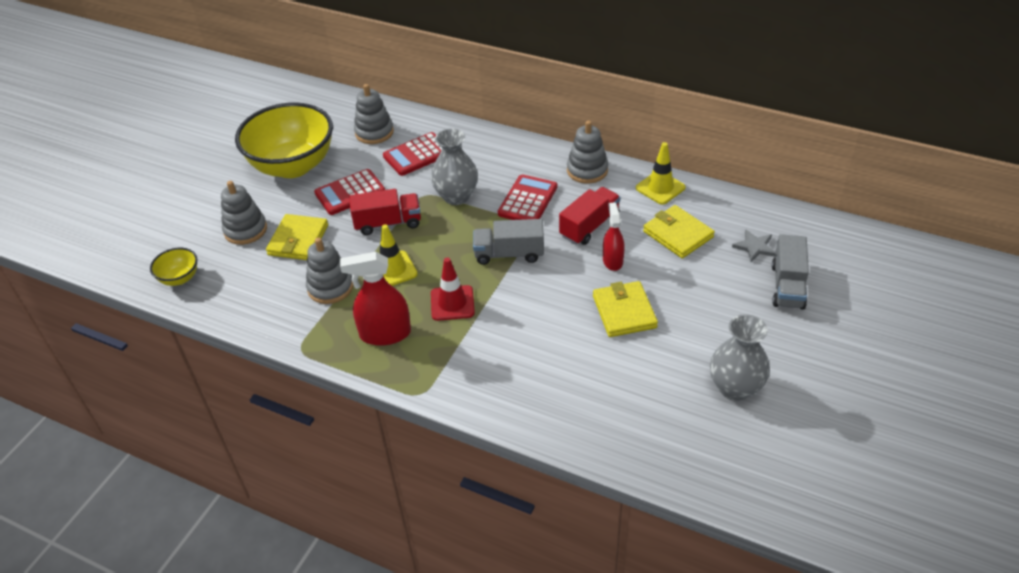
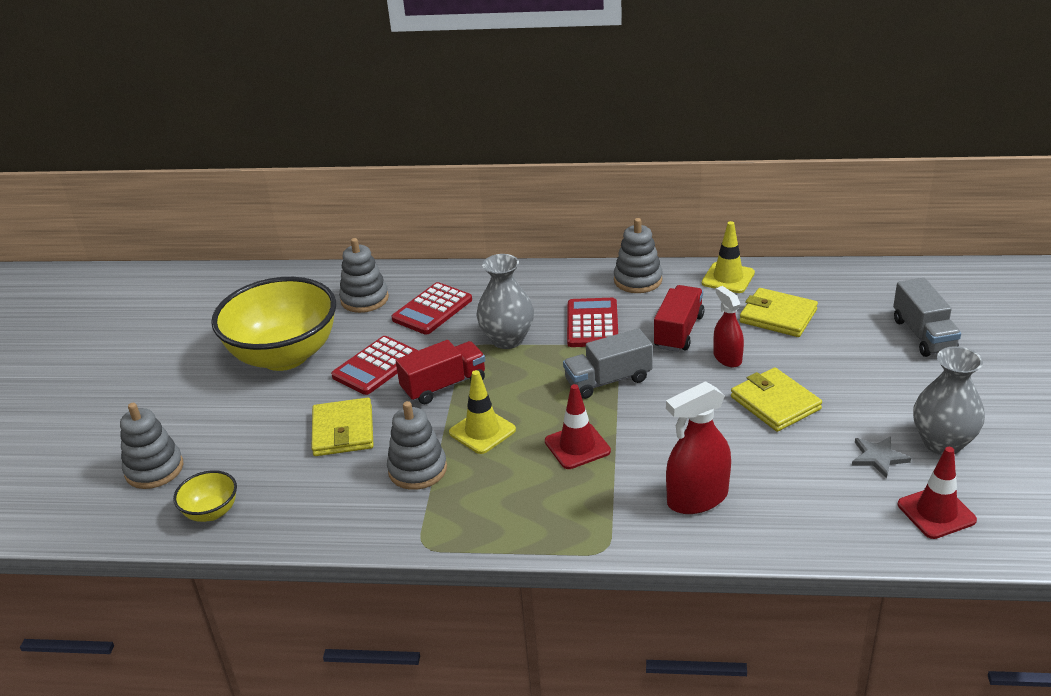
camera: 20 degrees left, 10 degrees down
(245, 230) = (267, 437): grey stacking toy -> grey stacking toy (154, 469)
(385, 334) = (519, 499): red spray bottle -> red spray bottle (697, 498)
(687, 446) = (936, 512): none -> red traffic cone
(754, 247) = (864, 308): grey star -> grey star (878, 457)

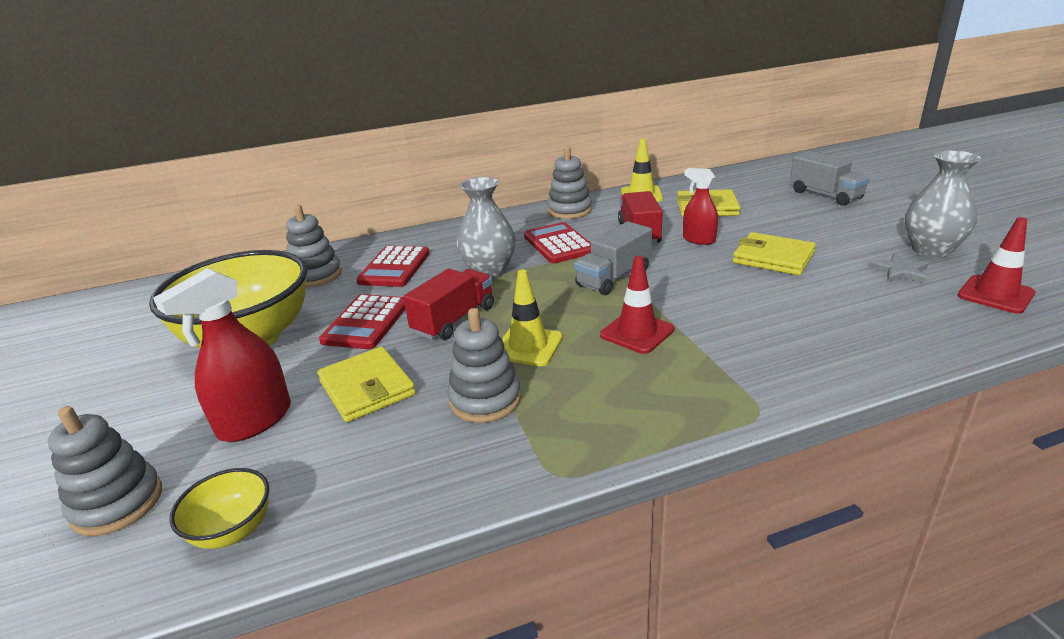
camera: 25 degrees left, 5 degrees down
(697, 498) = (795, 341): red spray bottle -> red spray bottle (255, 421)

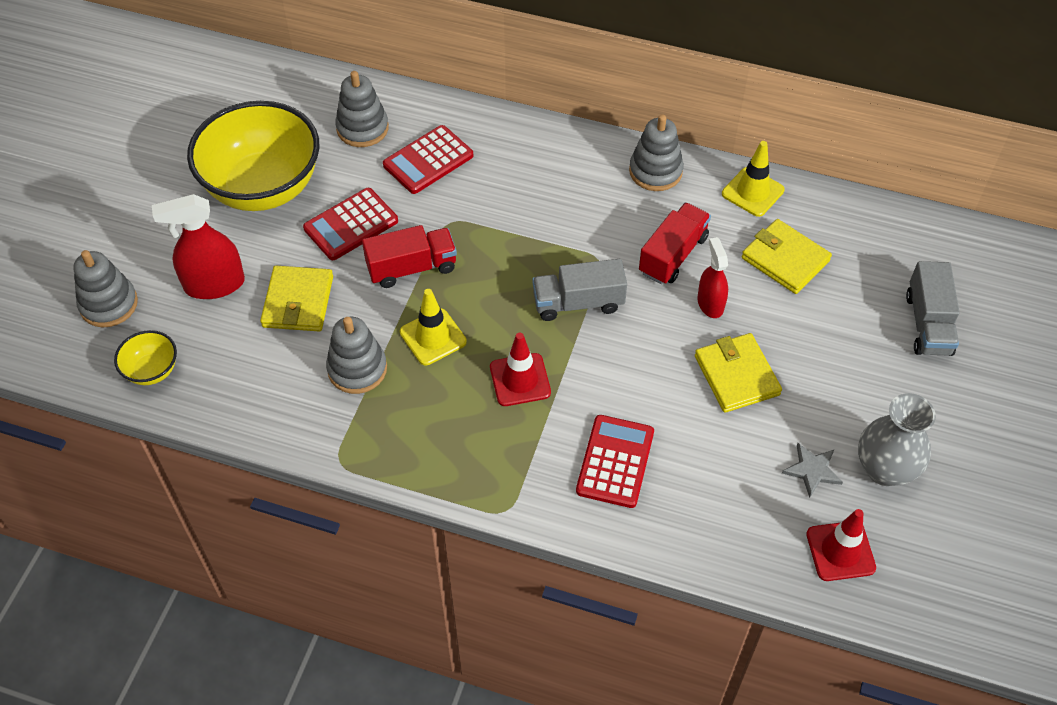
camera: 35 degrees right, 25 degrees up
(489, 271) = (493, 221): grey vase -> none
(559, 244) = (587, 221): red calculator -> red calculator (615, 461)

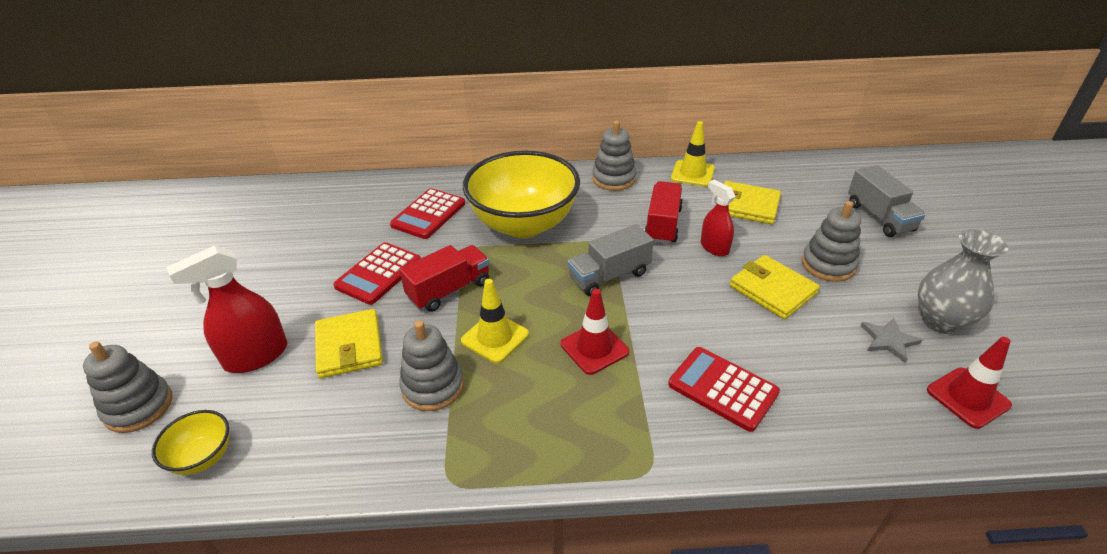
camera: 20 degrees left, 15 degrees down
(263, 188) = (285, 268): yellow bowl -> yellow bowl (524, 224)
(362, 128) = (362, 207): grey stacking toy -> grey stacking toy (828, 265)
(615, 461) = (722, 388): red calculator -> red calculator turned 45 degrees counterclockwise

